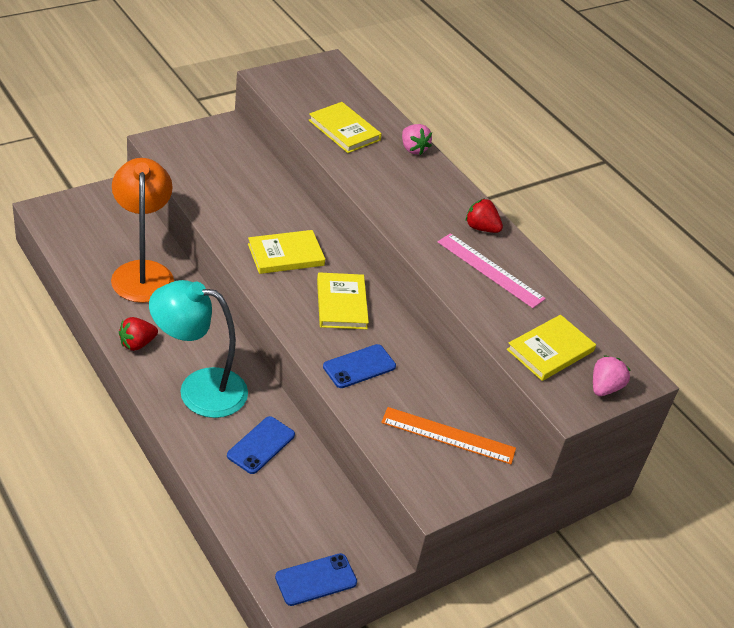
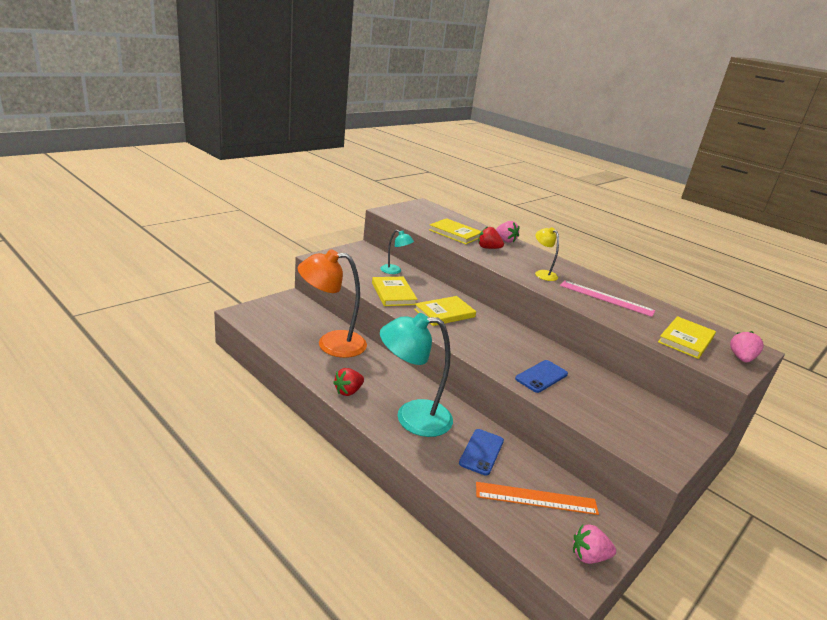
camera: 10 degrees left, 15 degrees down
(142, 272) = (331, 344): orange lamp -> orange lamp turned 75 degrees counterclockwise
(252, 174) = (394, 271): none -> turquoise lamp
(316, 580) = (589, 556): blue phone -> pink strawberry
(341, 304) = (502, 338): yellow book -> yellow book (393, 293)
(426, 218) = (542, 273): none -> yellow lamp
(448, 436) = (637, 415): orange ruler -> orange ruler (536, 498)
(481, 228) = (581, 276): red strawberry -> red strawberry (488, 248)

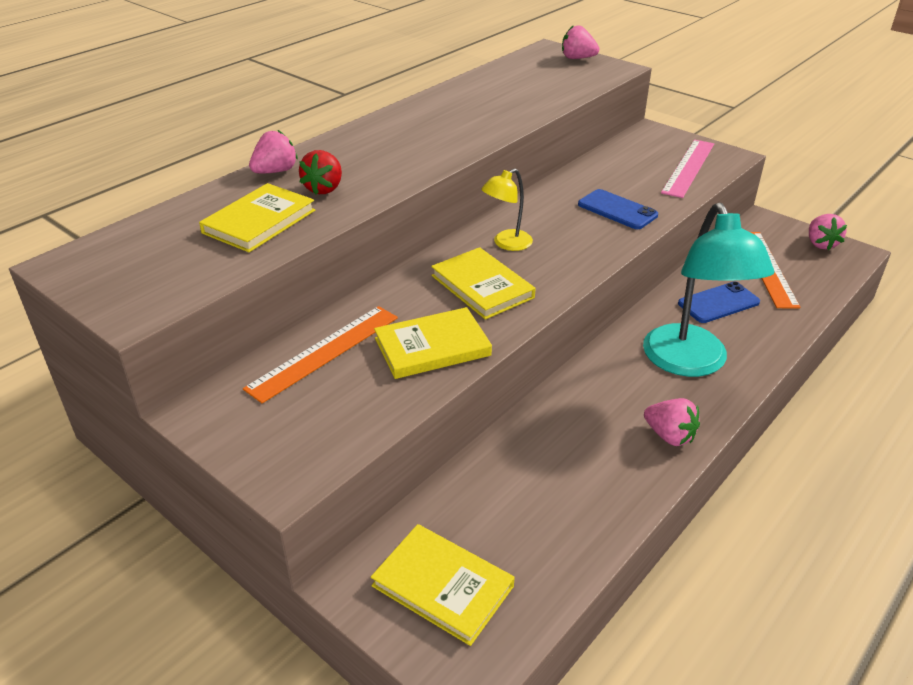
camera: 90 degrees left, 10 degrees up
(331, 344) = (534, 478): orange lamp -> none
(348, 391) = (669, 436): red strawberry -> pink strawberry
(394, 271) = (324, 352): turquoise lamp -> orange ruler
(481, 452) = (718, 303): blue phone -> blue phone turned 45 degrees counterclockwise
(542, 273) = (414, 147): yellow lamp -> yellow lamp (506, 244)
(606, 298) = (472, 109): pink ruler -> pink ruler (688, 167)
(686, 340) = (557, 78): yellow book -> yellow book (443, 586)

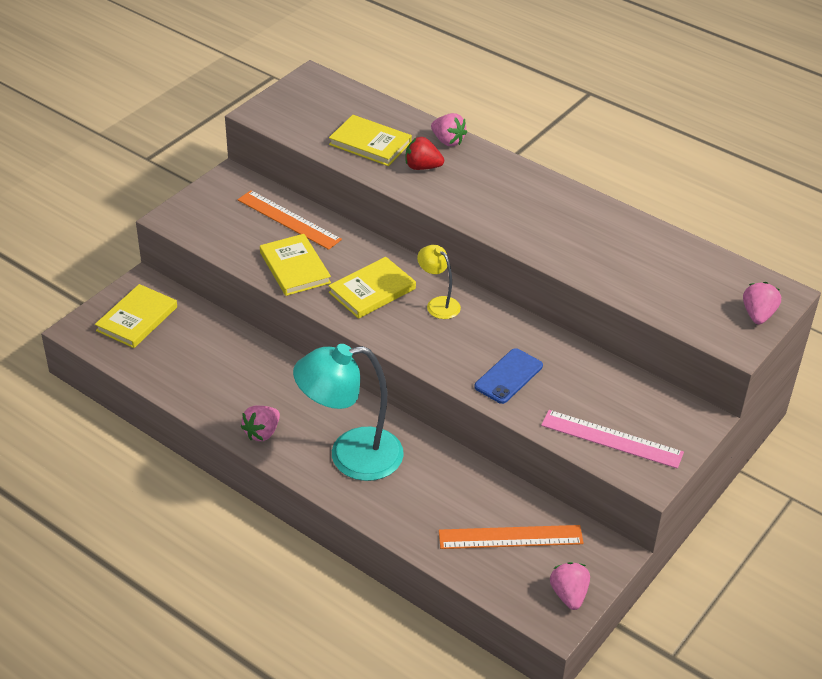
camera: 85 degrees right, 5 degrees up
(718, 303) = (442, 488): blue phone -> none
(820, 244) = (569, 595): pink strawberry -> pink strawberry turned 90 degrees clockwise

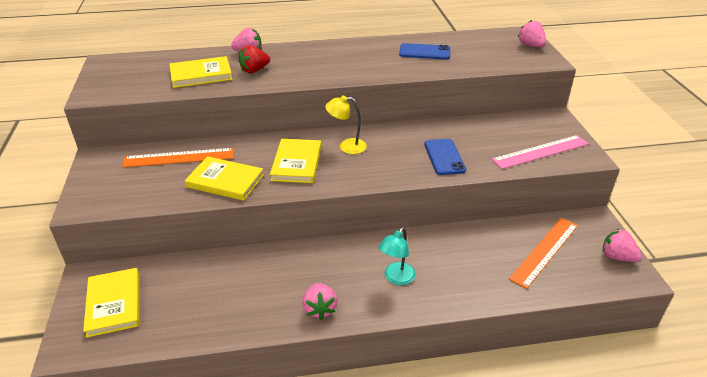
camera: 45 degrees left, 5 degrees down
(351, 456) = (396, 278): turquoise lamp -> turquoise lamp, size x0.49
(621, 248) = (424, 52): none -> blue phone

